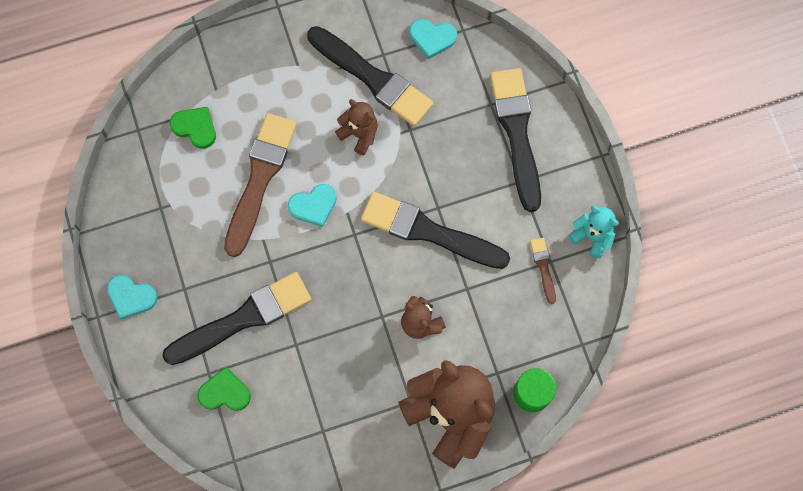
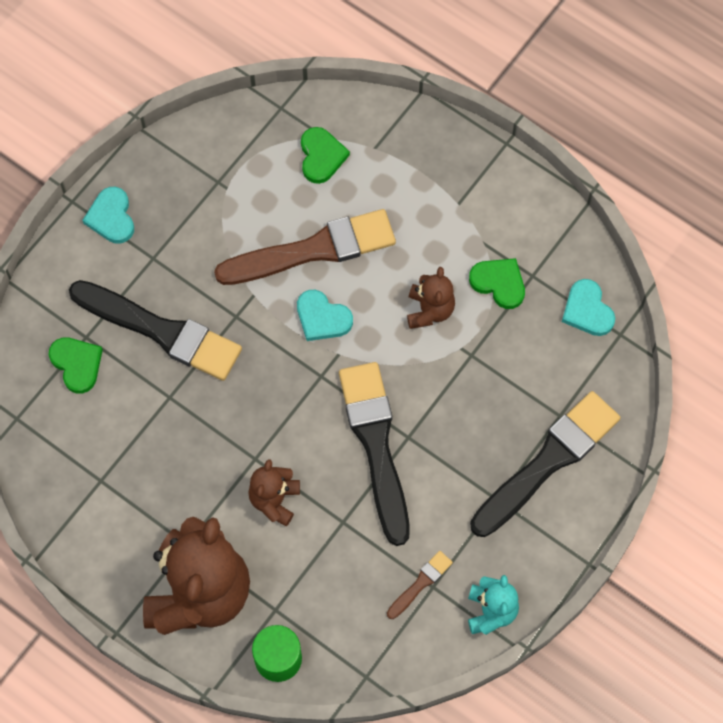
camera: 55 degrees right, 5 degrees down
(373, 78) = (499, 283): black brush -> green heart

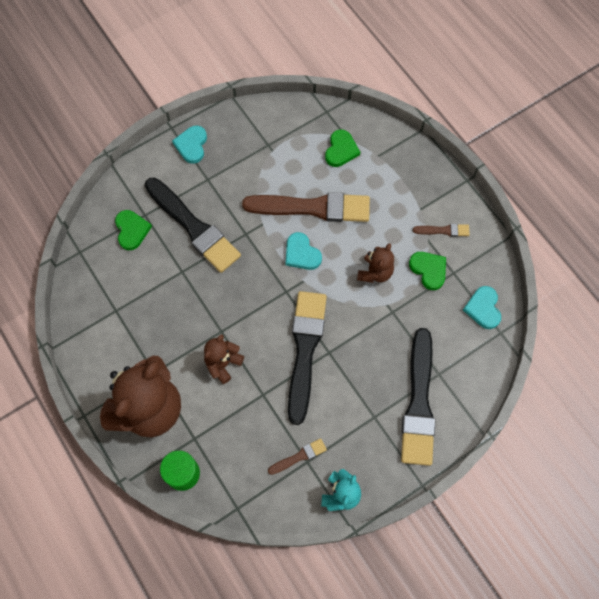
camera: 20 degrees right, 0 degrees up
(500, 223) = (444, 230): none -> brown brush
(548, 461) = (419, 403): black brush -> black brush turned 120 degrees clockwise

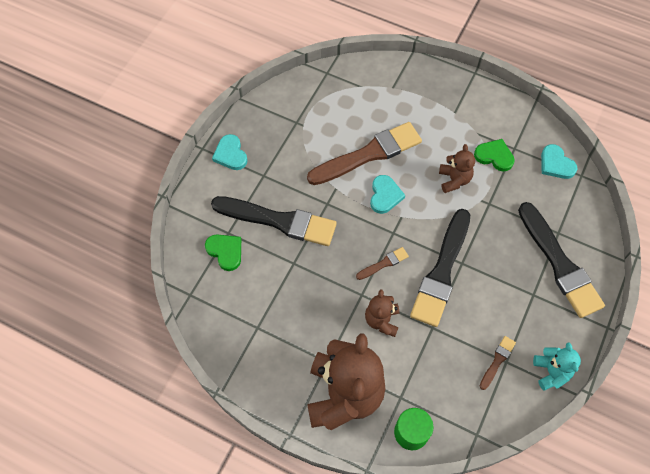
camera: 30 degrees left, 5 degrees down
(301, 253) = (385, 195): turquoise heart -> turquoise heart turned 105 degrees counterclockwise
(305, 350) = (441, 272): black brush -> black brush turned 135 degrees counterclockwise
(341, 150) = (360, 97): green heart -> none
(444, 230) = (484, 120): brown brush -> brown brush (384, 263)

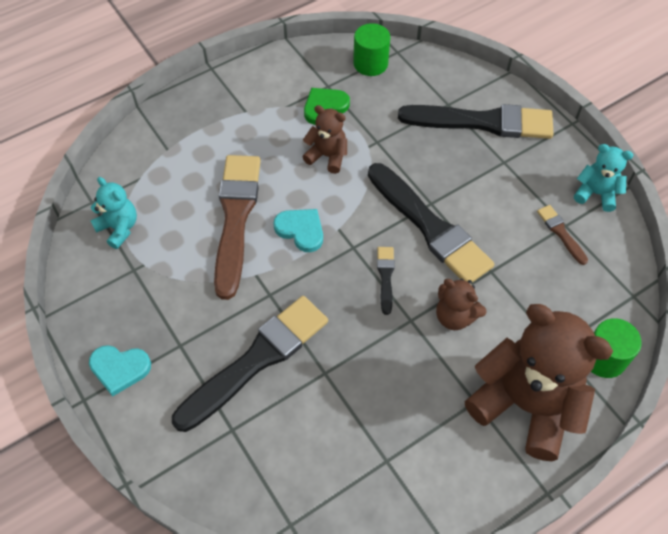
camera: 60 degrees left, 5 degrees down
(225, 251) = (257, 447): green heart -> none
(319, 97) = (119, 228): none -> turquoise teddy bear
(384, 263) = (385, 277): brown brush -> black brush
(556, 164) = (370, 63): turquoise heart -> green cylinder

